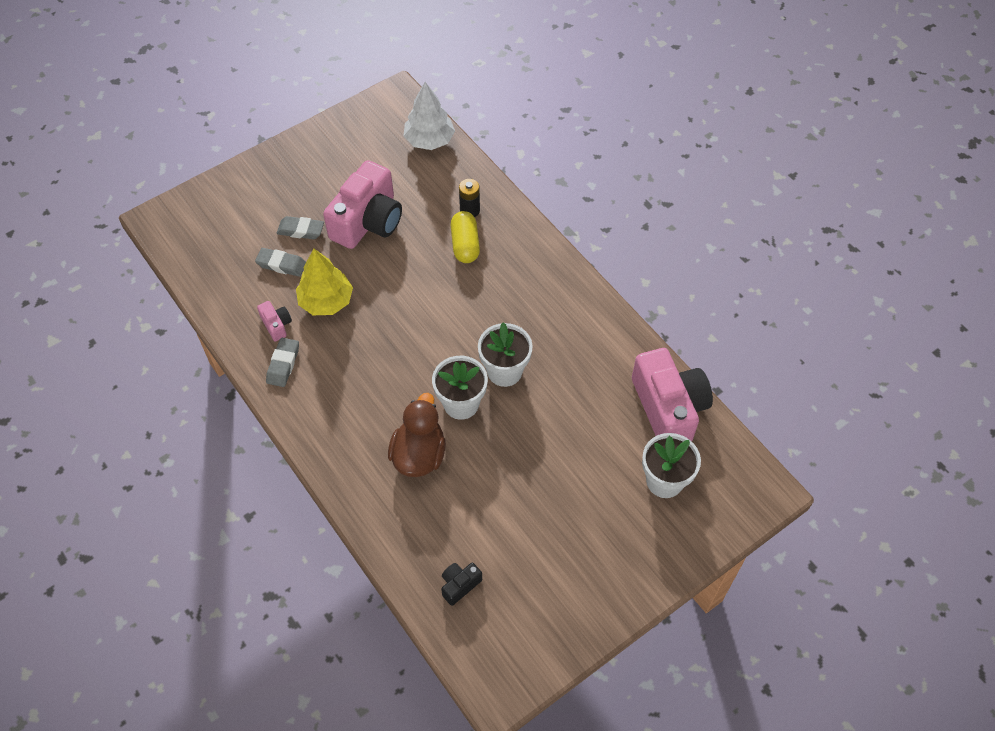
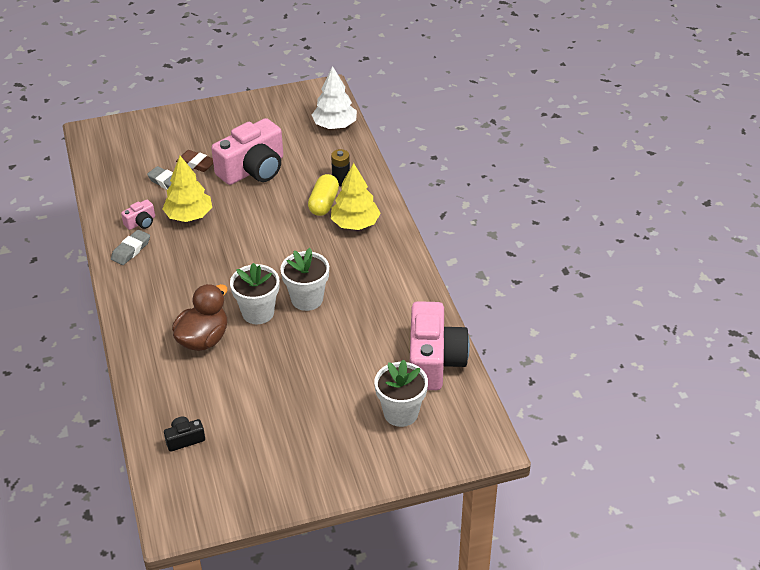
camera: 20 degrees right, 15 degrees down
(276, 325) = (141, 222): pink camera -> pink camera turned 60 degrees clockwise
(301, 230) = (196, 164): grey eraser -> brown eraser
(510, 261) = (355, 224): none -> yellow tree

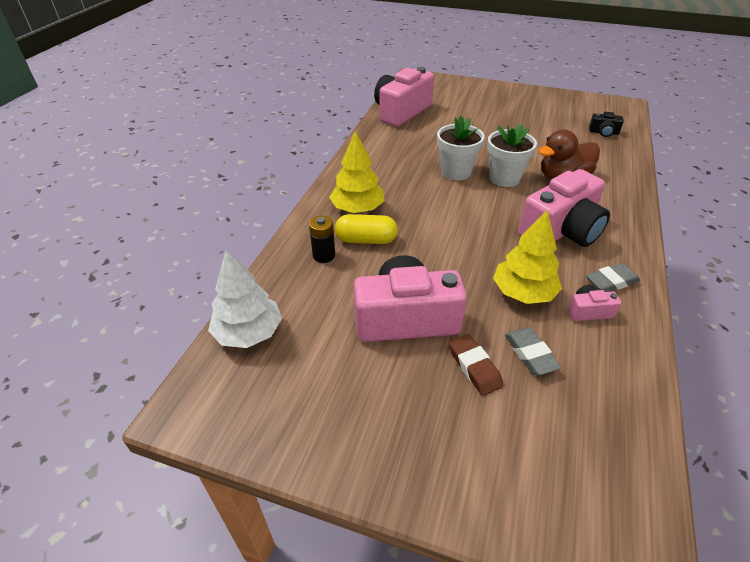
camera: 145 degrees left, 0 degrees up
(182, 277) = (561, 231): none -> pink camera
(323, 203) = (366, 240): yellow capsule -> yellow capsule turned 45 degrees clockwise
(401, 413) = (448, 100): white flower pot -> none

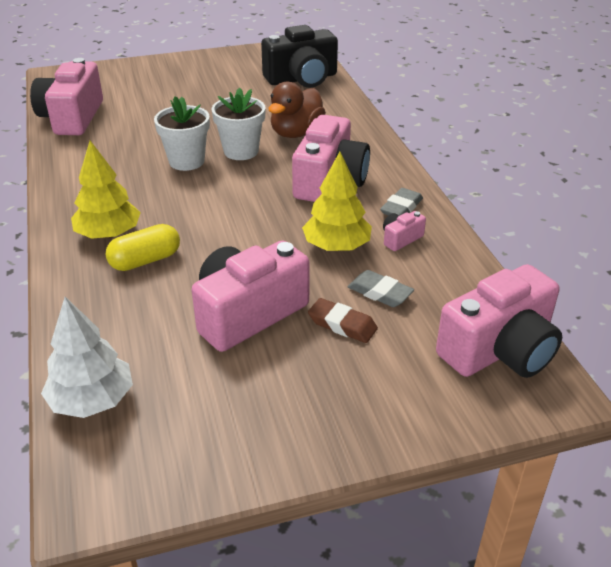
camera: 35 degrees left, 5 degrees down
(324, 255) = (111, 293): black battery -> none
(603, 132) = (302, 79): black camera -> black camera, size x2.31
(609, 474) = (500, 350): none -> pink camera

